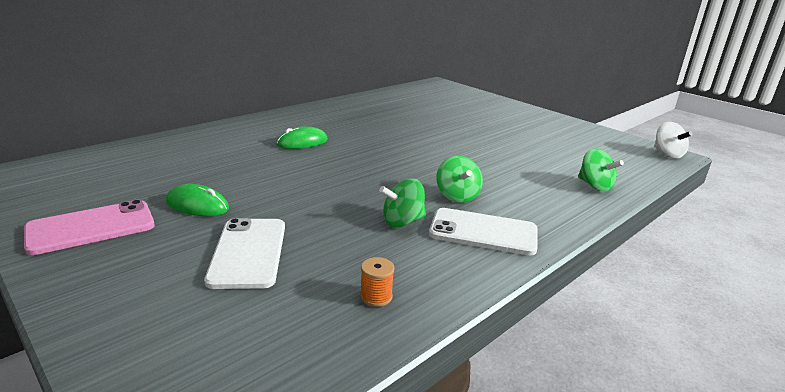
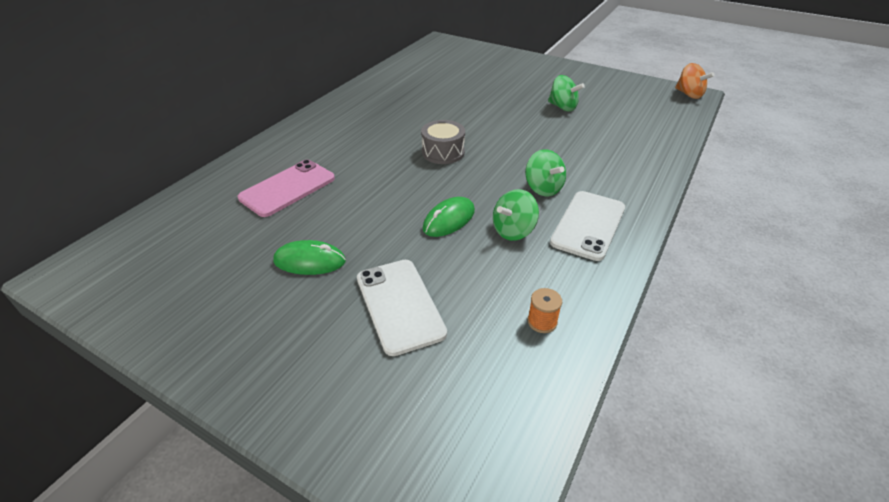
camera: 15 degrees left, 15 degrees up
(91, 227) = (222, 318): pink phone -> pink phone (288, 188)
(302, 142) = (358, 153): green mouse -> green mouse (449, 220)
(379, 154) = (443, 152): none -> grey drum
(483, 232) = (588, 225): white phone -> white phone turned 60 degrees counterclockwise
(595, 186) = (650, 147): green spinning top -> green spinning top (562, 107)
(667, 154) = (689, 94): white spinning top -> orange spinning top

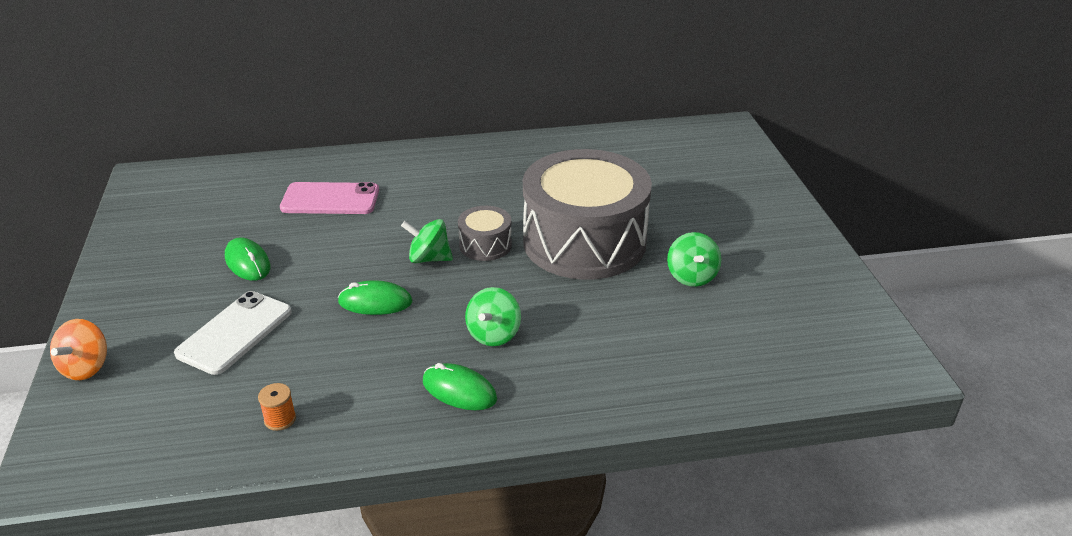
camera: 50 degrees right, 5 degrees down
(487, 121) = (584, 241): none -> grey drum
(513, 231) = (398, 347): green spinning top -> green spinning top (429, 258)
(588, 225) = (459, 390): white phone -> green mouse
(689, 94) = (892, 363): orange spinning top -> orange spinning top (86, 367)

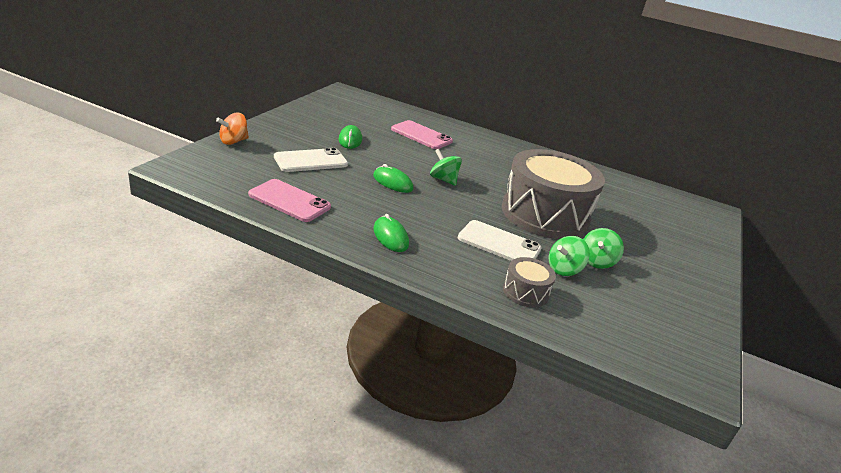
camera: 30 degrees right, 5 degrees down
(280, 419) = (289, 201): orange spool -> pink phone
(485, 245) = (482, 189): grey drum -> grey drum (525, 292)
(494, 334) = (439, 225): green spinning top -> green spinning top (564, 269)
(580, 318) = (499, 244): none -> white phone

